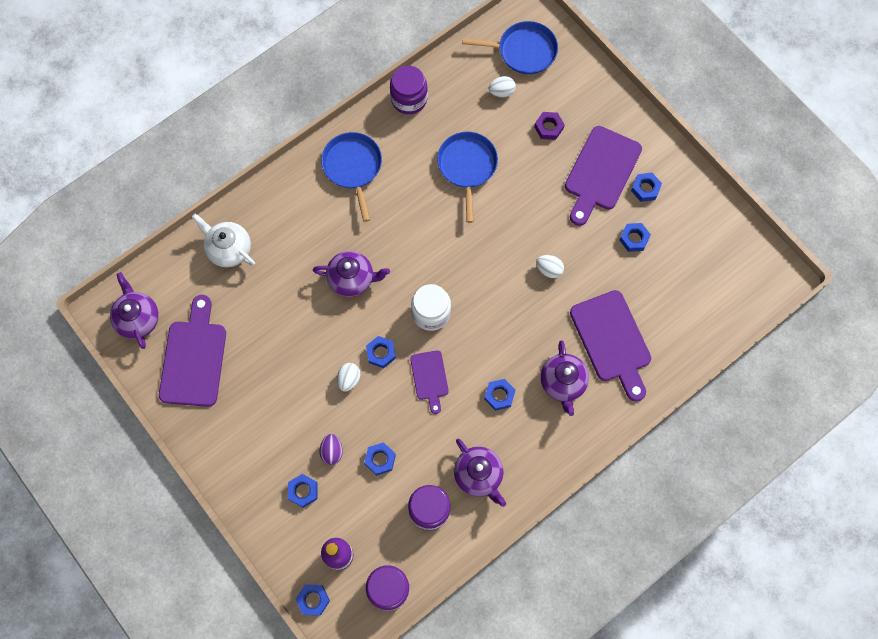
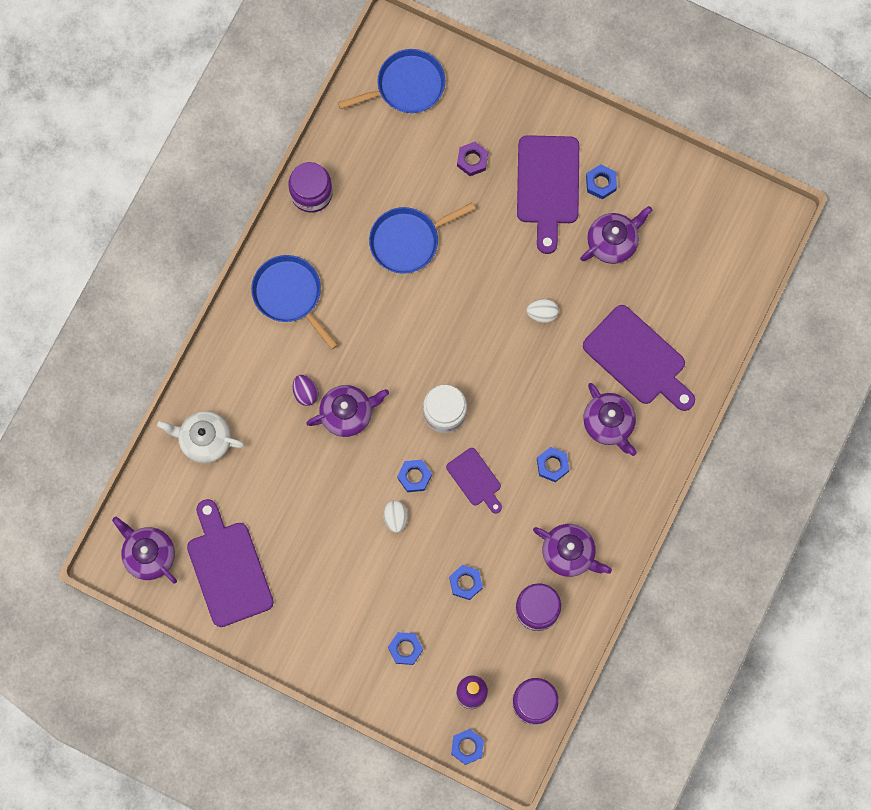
camera: 25 degrees left, 5 degrees up
(332, 451) = (414, 597): purple egg -> purple egg (305, 393)
(467, 166) = (408, 241): blue pan -> blue pan turned 90 degrees counterclockwise
(501, 92) = (405, 142): white egg -> none
(634, 239) = (613, 242): blue nut -> purple teapot

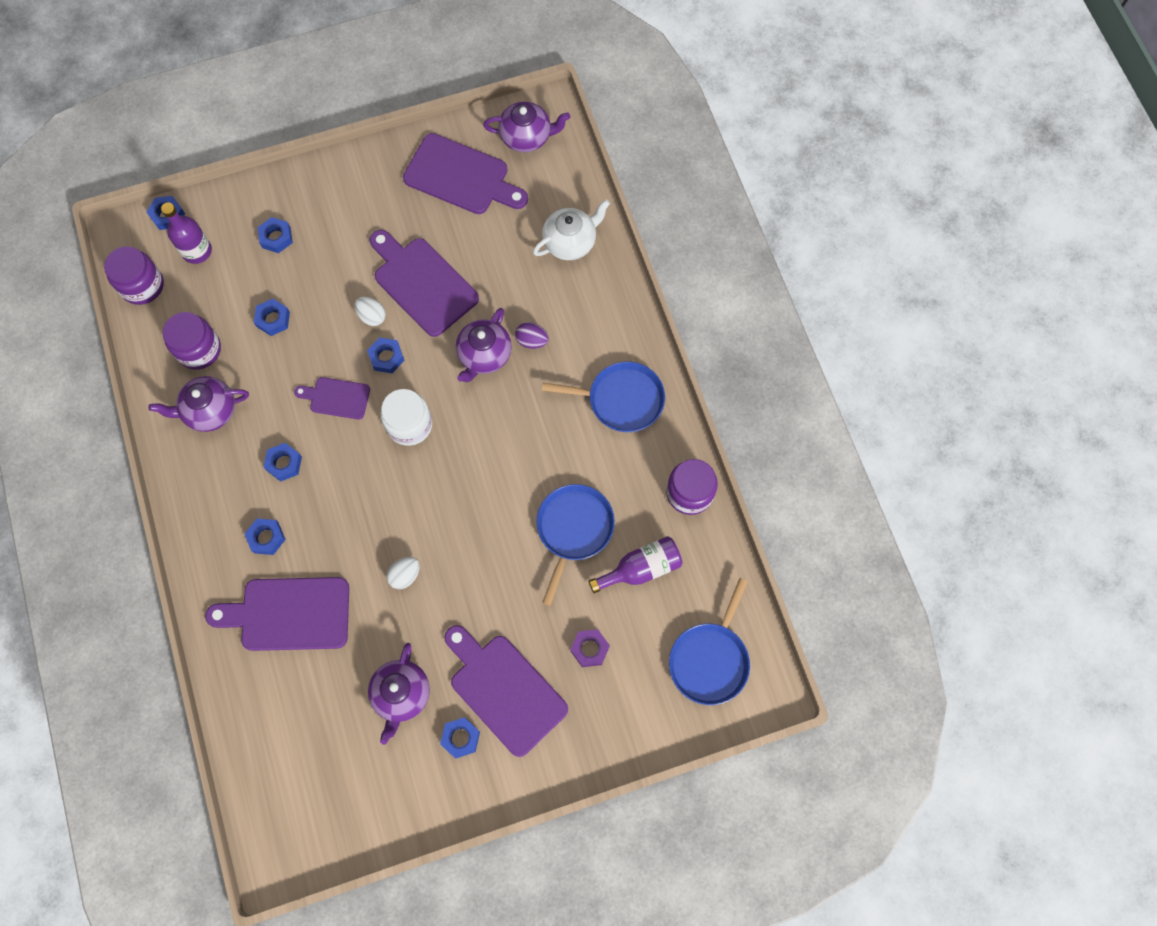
camera: 135 degrees right, 5 degrees down
(337, 509) = (422, 283): none -> purple cutting board
(391, 177) = (640, 568): none -> purple bottle
(609, 424) = (266, 538): purple teapot -> blue nut

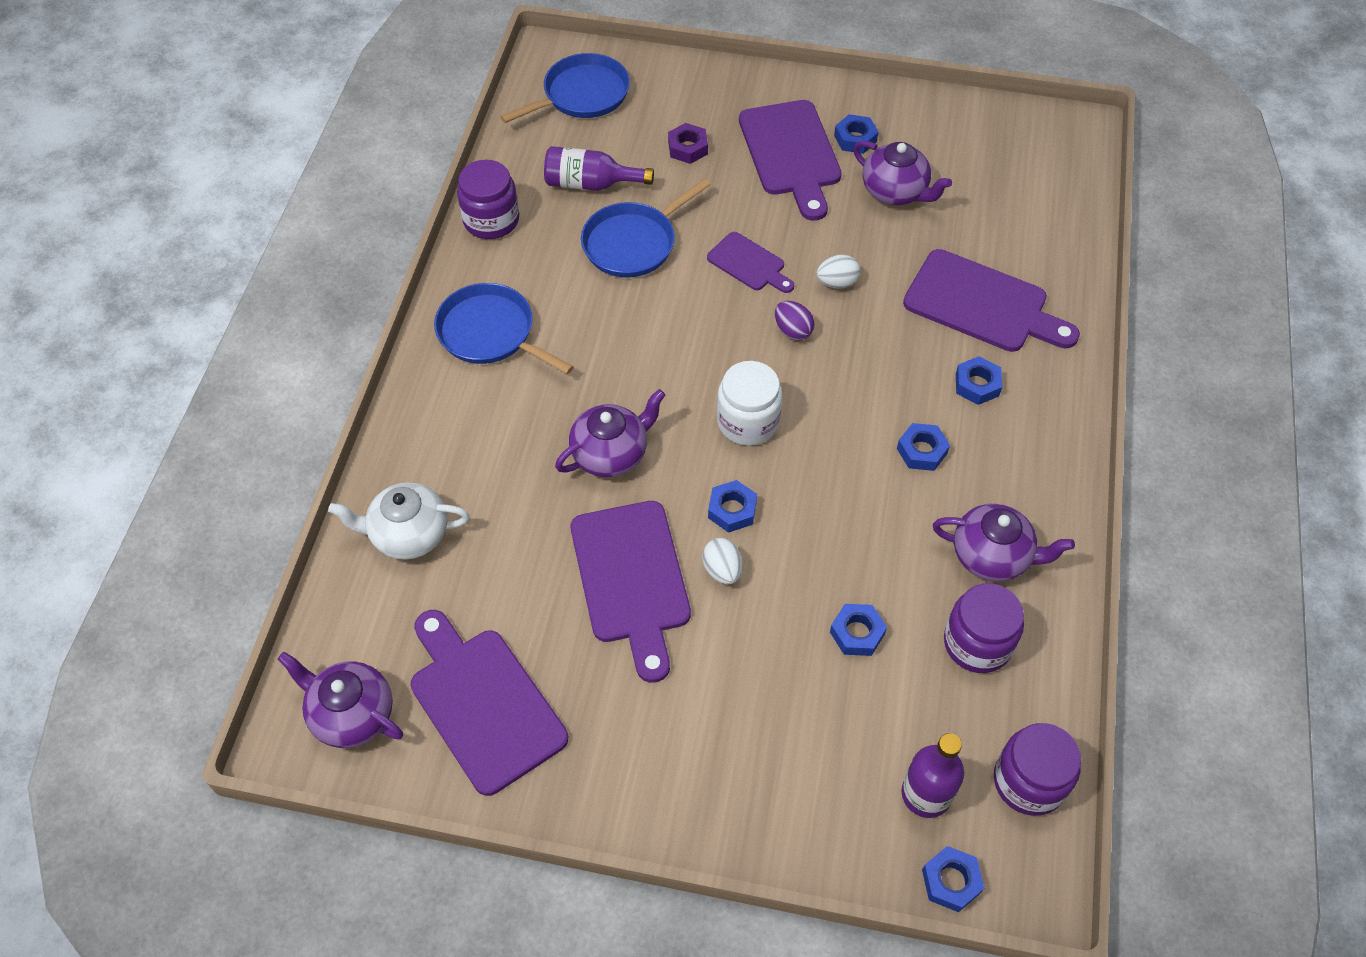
camera: 150 degrees left, 15 degrees down
(276, 237) = (798, 752): blue nut -> none
(336, 398) = (821, 493): purple cutting board -> purple cutting board (749, 264)
(401, 694) = (895, 192): purple teapot -> purple teapot turned 90 degrees clockwise
(532, 341) = (543, 442): purple egg -> purple egg (793, 331)

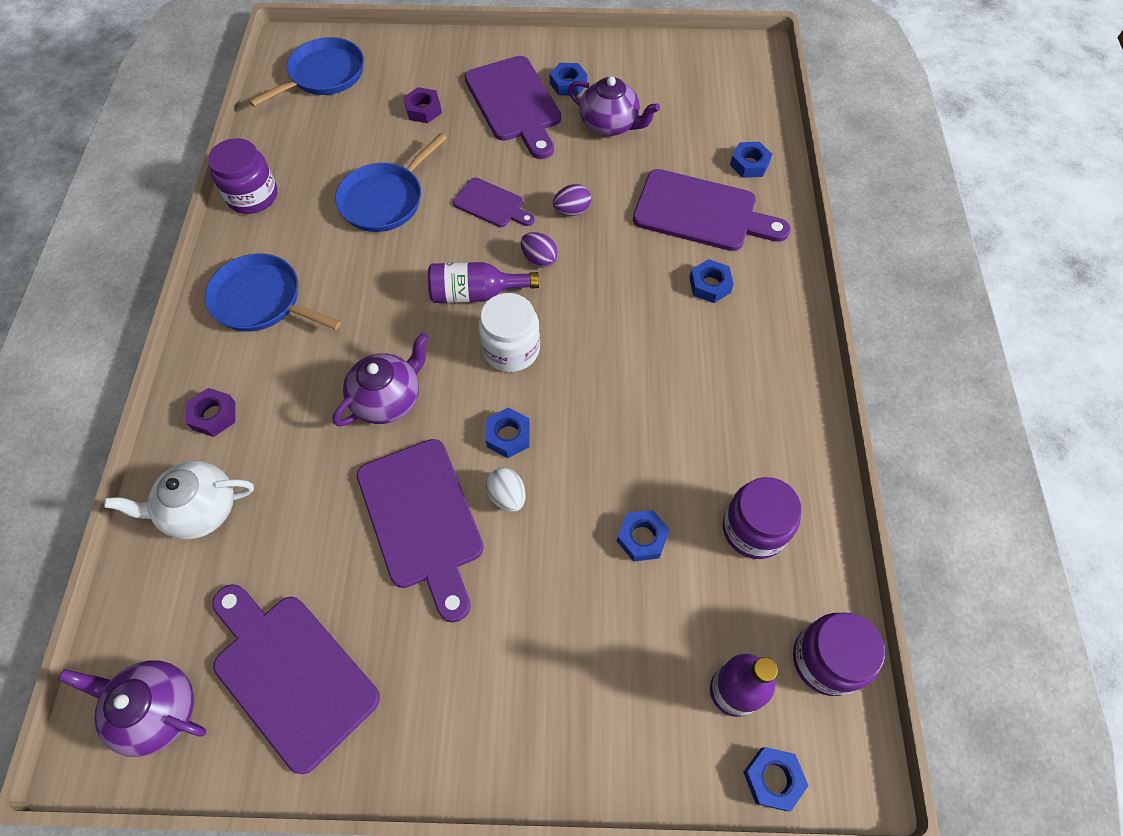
camera: 10 degrees left, 5 degrees up
(430, 444) = (214, 415): none -> purple nut
(591, 184) = (340, 152): purple bottle -> purple bottle (476, 293)
(837, 283) = (572, 211): white egg -> purple egg
(922, 451) = (672, 353): blue nut -> blue nut (749, 164)
(992, 556) = (752, 442): purple teapot -> none

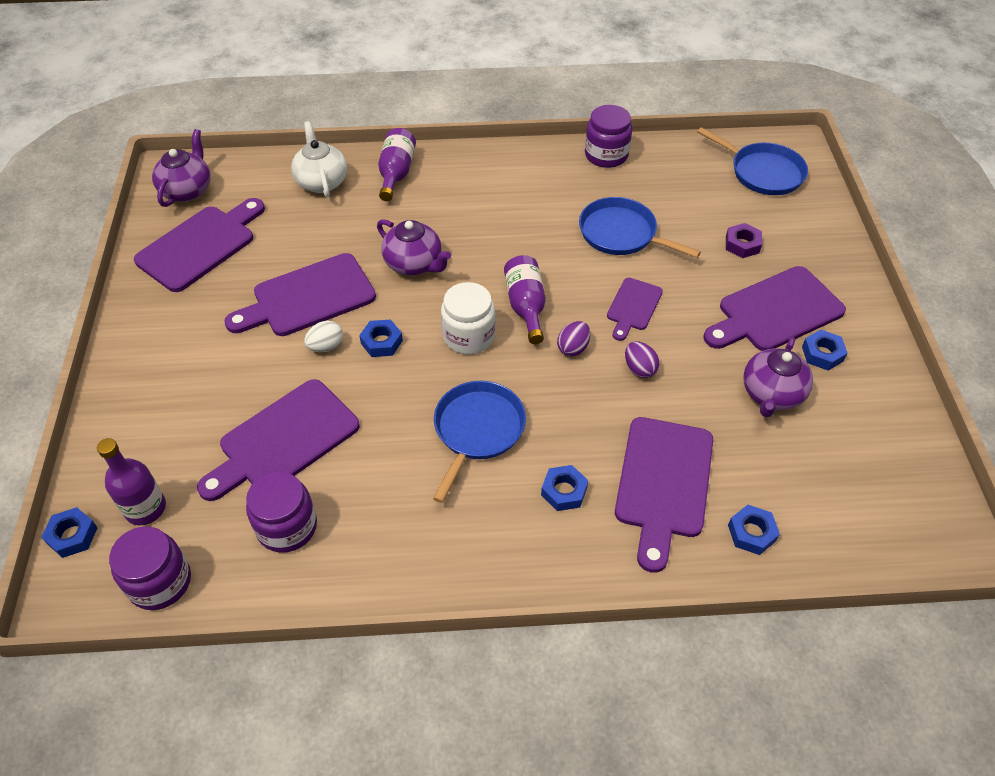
camera: 85 degrees right, 10 degrees down
(214, 415) = (396, 173): purple nut -> purple bottle
(261, 300) = (501, 179): blue pan -> blue pan (477, 430)
(642, 538) = (284, 440): blue nut -> purple cutting board

